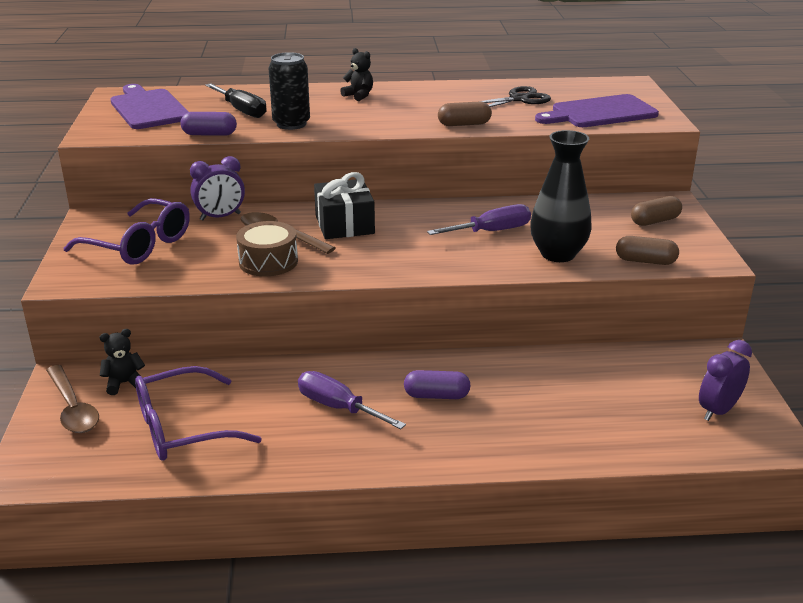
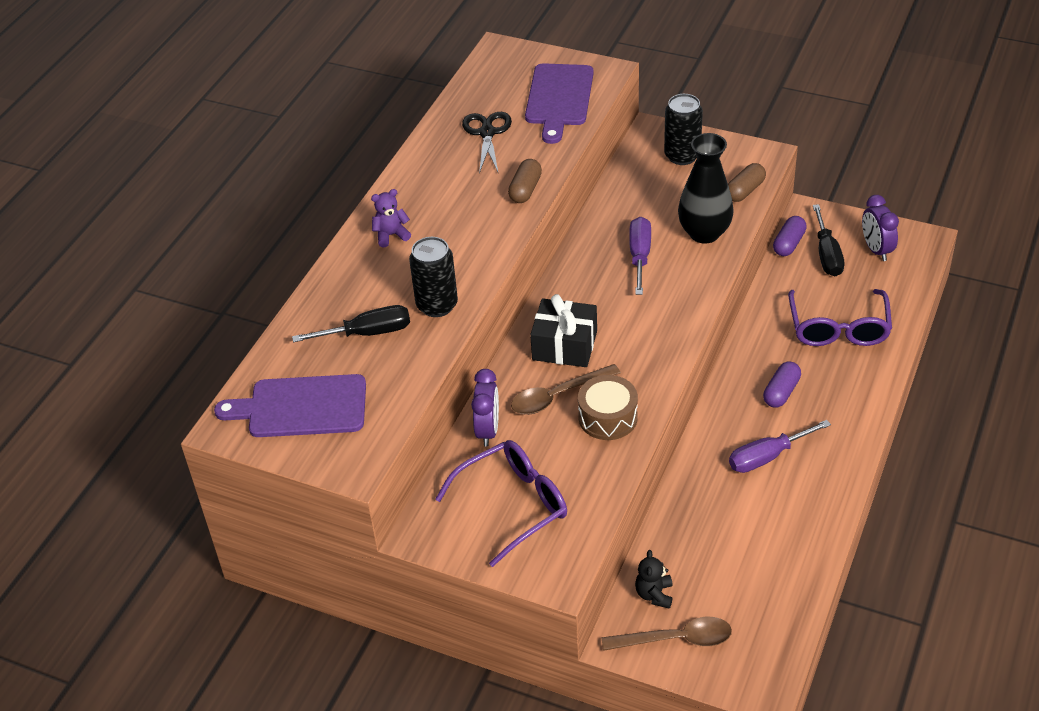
camera: 60 degrees left, 15 degrees up
(184, 428) = (746, 564): purple glasses -> purple glasses (838, 328)
(209, 134) = (422, 372): purple capsule -> purple capsule (789, 244)
(359, 96) = (391, 235): black teddy bear -> purple teddy bear
(655, 221) = (682, 156): brown capsule -> black can
(671, 379) = (827, 255): none -> black screwdriver

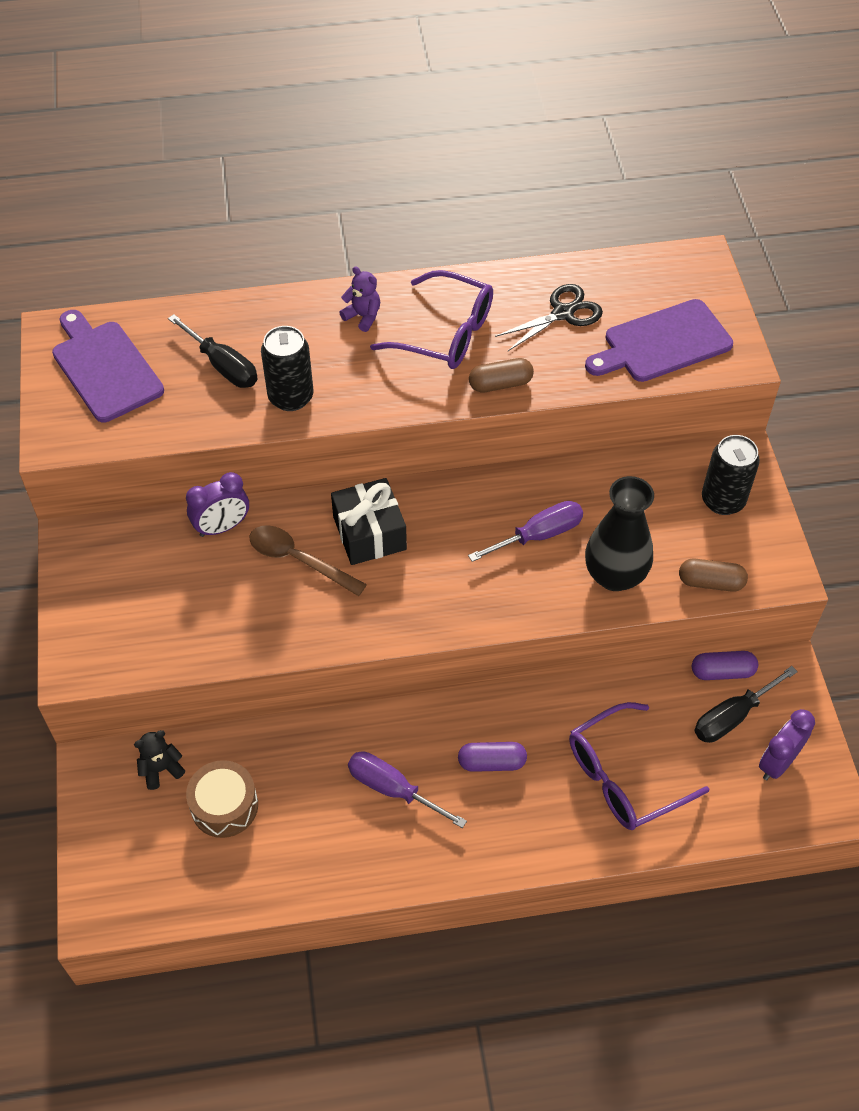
camera: 55 degrees right, 10 degrees up
(512, 505) = (141, 592): purple glasses -> purple glasses (444, 333)
(608, 417) = (295, 614): brown drum -> brown drum (224, 806)
(676, 639) = (117, 812): brown spoon -> none

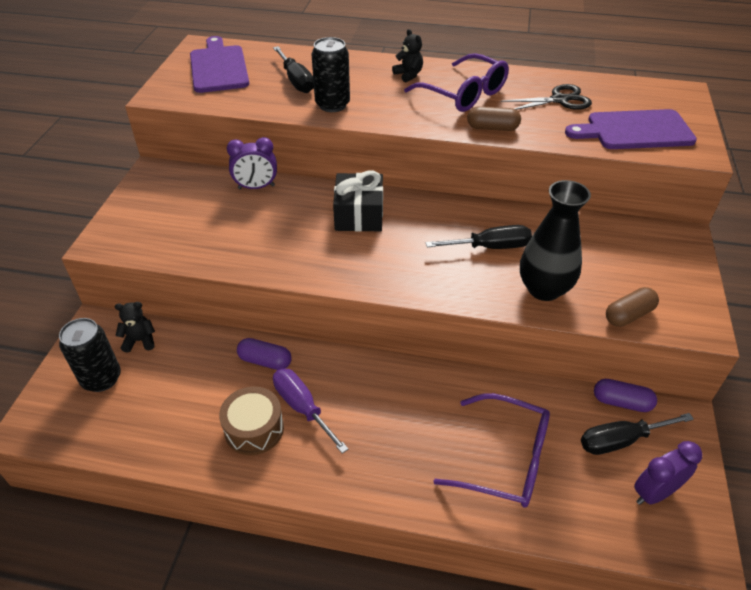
camera: 20 degrees right, 10 degrees down
(224, 806) = (169, 379): brown drum -> brown drum (254, 429)
(299, 560) = (298, 218): brown spoon -> none
(363, 316) = (408, 75): purple teddy bear -> black teddy bear
(492, 762) = (392, 412): purple capsule -> purple capsule (265, 361)
(539, 535) = (490, 247): purple screwdriver -> black screwdriver
(624, 776) = (504, 459): purple glasses -> purple glasses turned 150 degrees counterclockwise
(710, 582) = (628, 315): brown capsule -> brown capsule turned 60 degrees counterclockwise
(723, 500) = (657, 261): black can -> black can (101, 379)

